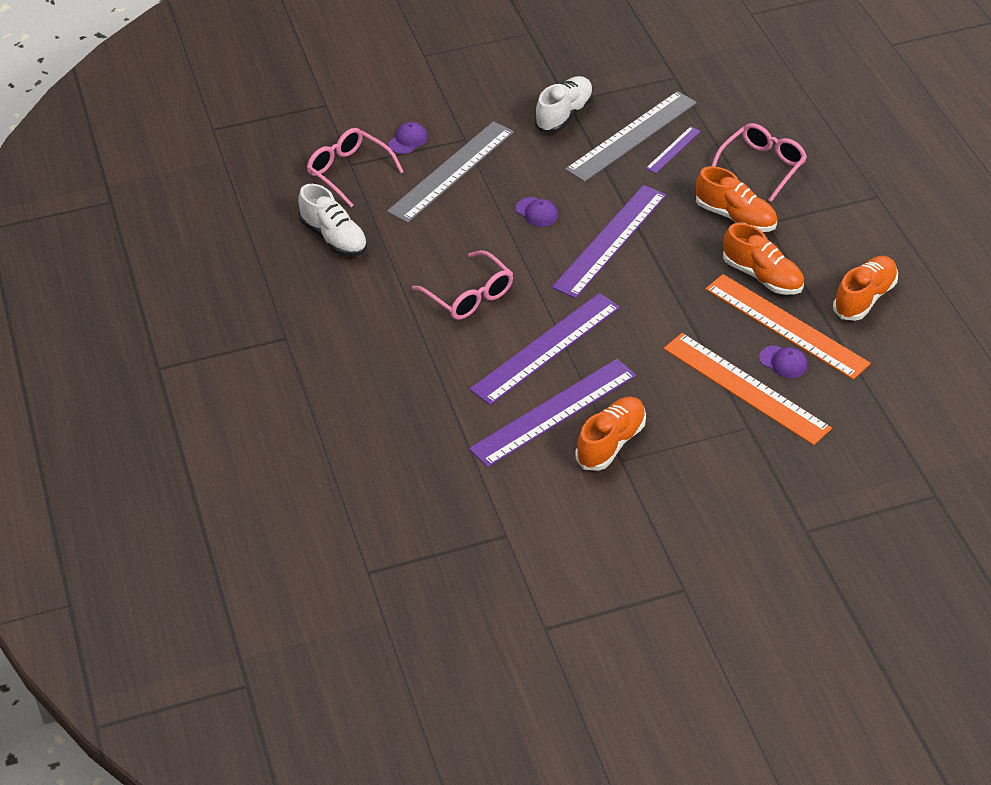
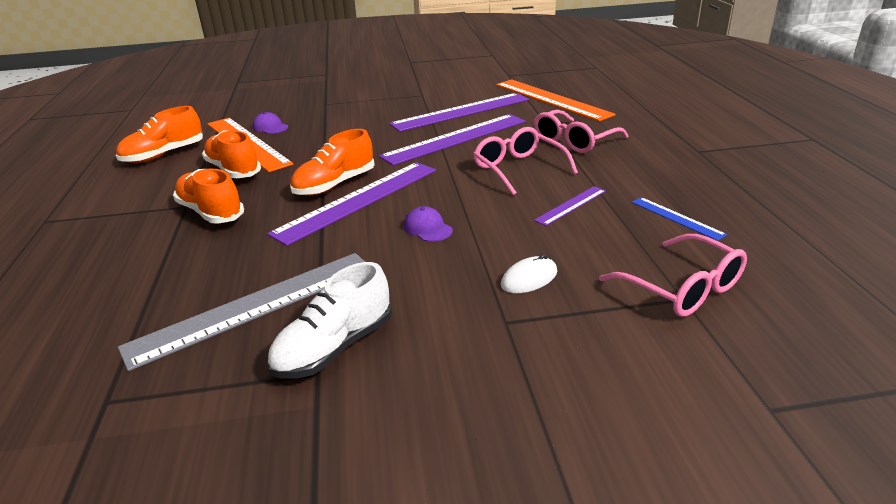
camera: 170 degrees left, 15 degrees down
(334, 238) = (677, 218): white shoe -> blue ruler
(408, 140) = (597, 327): purple cap -> none
(451, 171) = (529, 278): grey ruler -> white mouse
(611, 443) = (425, 100): orange shoe -> orange shoe (334, 185)
(673, 149) = (214, 284): purple ruler -> purple ruler (571, 205)
(746, 388) = (310, 117): orange ruler -> orange ruler (551, 99)
(762, 166) = (126, 257): pink glasses -> pink glasses (574, 141)

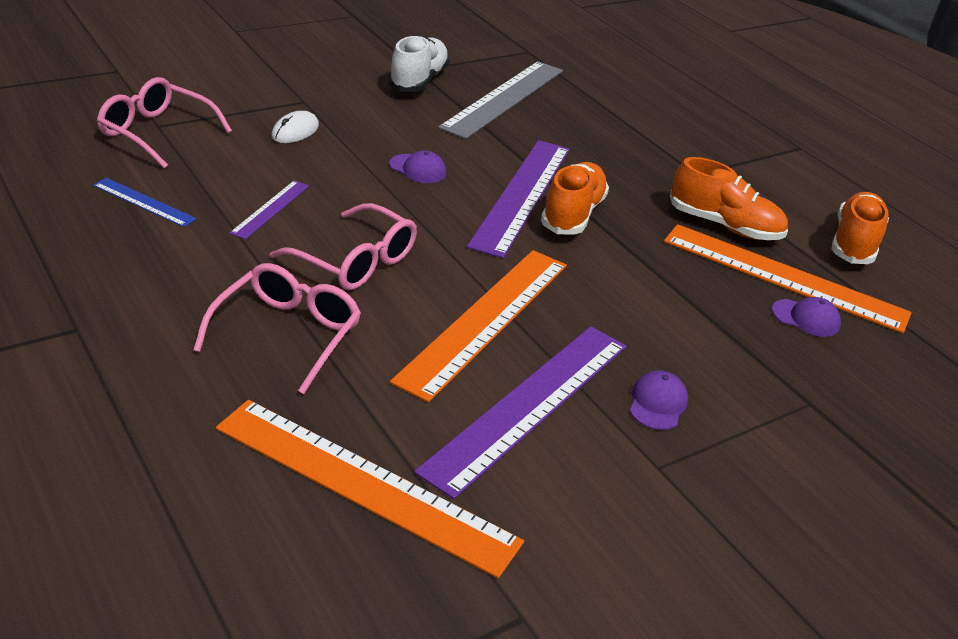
camera: 150 degrees right, 5 degrees up
(211, 212) = (659, 169): orange shoe -> none
(398, 108) = (657, 403): none -> purple cap
(455, 138) = (485, 320): purple ruler -> orange ruler

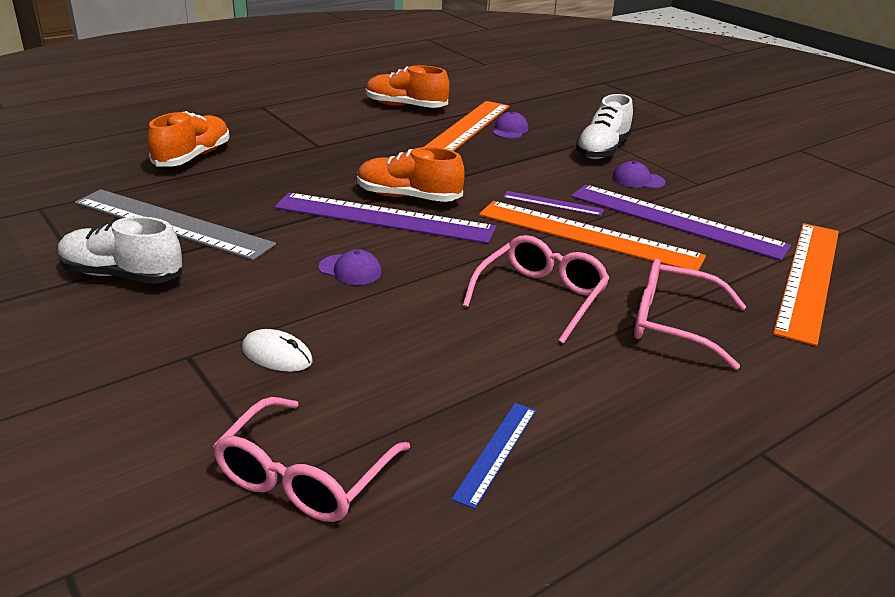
camera: 90 degrees left, 5 degrees down
(270, 209) = (469, 354): purple ruler -> purple ruler (552, 203)
(418, 169) = (350, 270): purple cap -> purple cap turned 90 degrees clockwise
(724, 226) = (401, 143): orange shoe -> orange shoe (193, 157)
(763, 394) = (602, 150): none -> white shoe

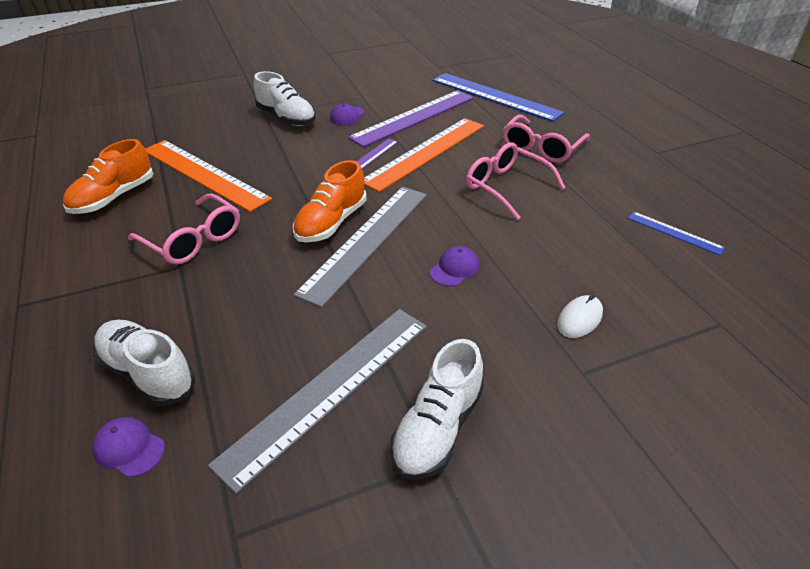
camera: 75 degrees left, 10 degrees up
(193, 157) = (148, 373): orange shoe -> white shoe
(304, 477) = (716, 313): pink glasses -> pink glasses (193, 240)
(384, 218) = (366, 241): purple ruler -> grey ruler
(510, 130) = (219, 150): purple cap -> purple cap (129, 448)
(808, 278) = (495, 96): orange ruler -> blue ruler

